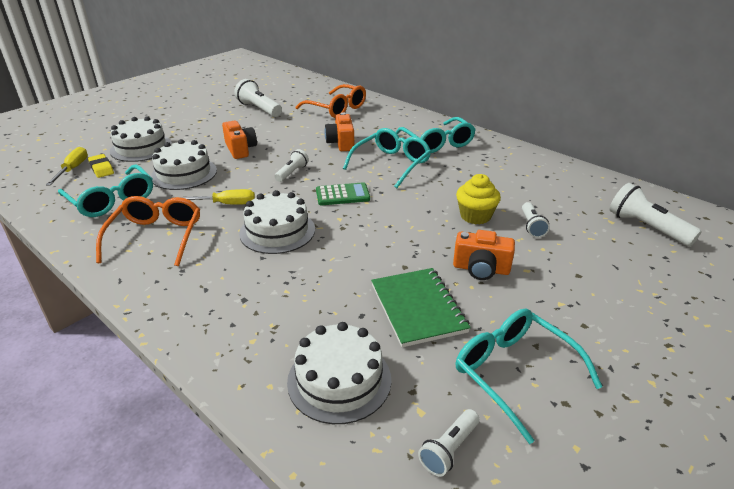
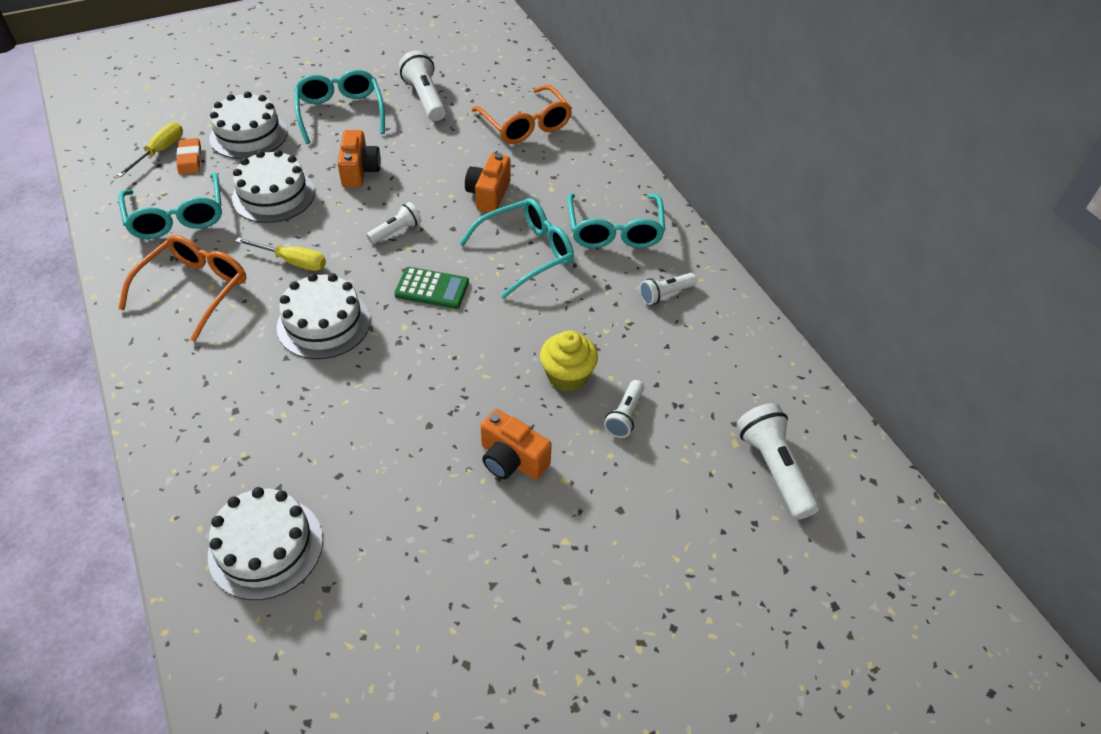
camera: 20 degrees right, 15 degrees up
(101, 168) = (190, 159): yellow eraser -> orange eraser
(418, 308) = (402, 488): green notebook -> none
(449, 449) = (315, 665): white flashlight -> white flashlight (665, 294)
(514, 373) = (441, 608): turquoise glasses -> turquoise glasses (340, 112)

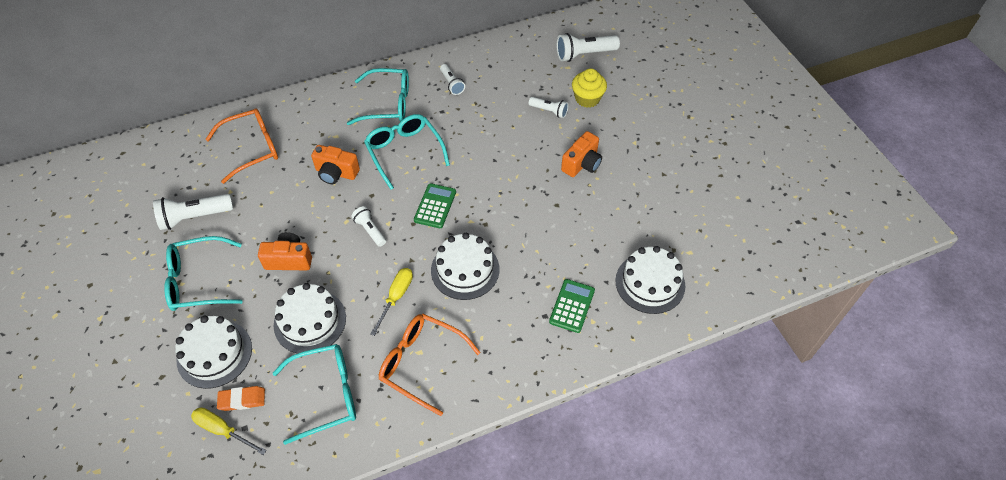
camera: 85 degrees left, 5 degrees up
(244, 442) = (572, 306): none -> green calculator
(567, 376) = (518, 135): yellow cupcake -> yellow cupcake (587, 99)

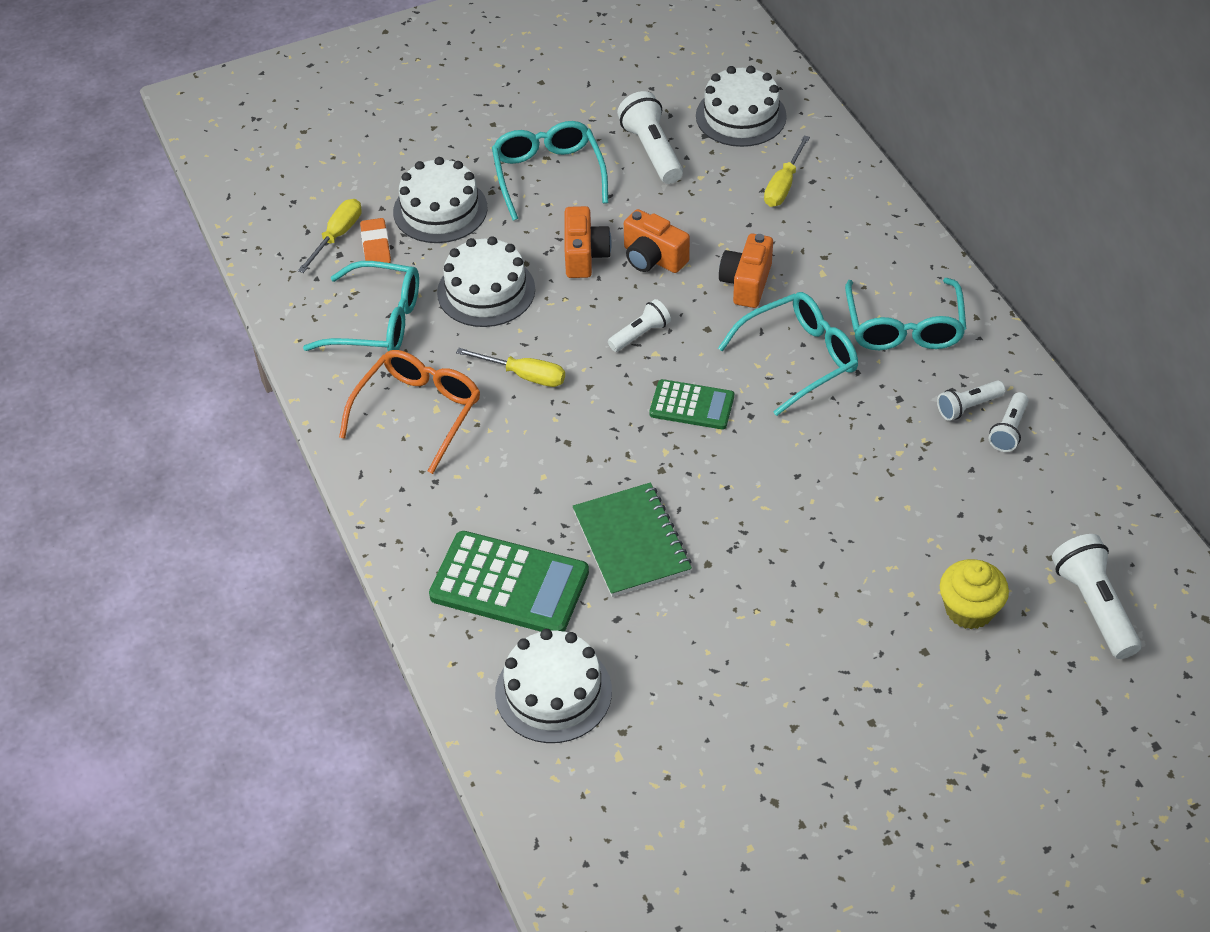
camera: 90 degrees right, 5 degrees down
(252, 148) = (783, 185): orange glasses -> yellow screwdriver
(326, 394) = (378, 322): turquoise glasses -> turquoise glasses turned 60 degrees counterclockwise
(465, 270) = (573, 450): white cake -> white cake (741, 116)
(540, 241) = (631, 542): none -> green notebook
(549, 111) = (925, 550): white flashlight -> white flashlight (1009, 430)
(572, 306) = (509, 584): green calculator -> green calculator, size x1.69
(582, 164) = (803, 600): orange camera -> orange camera (653, 258)

